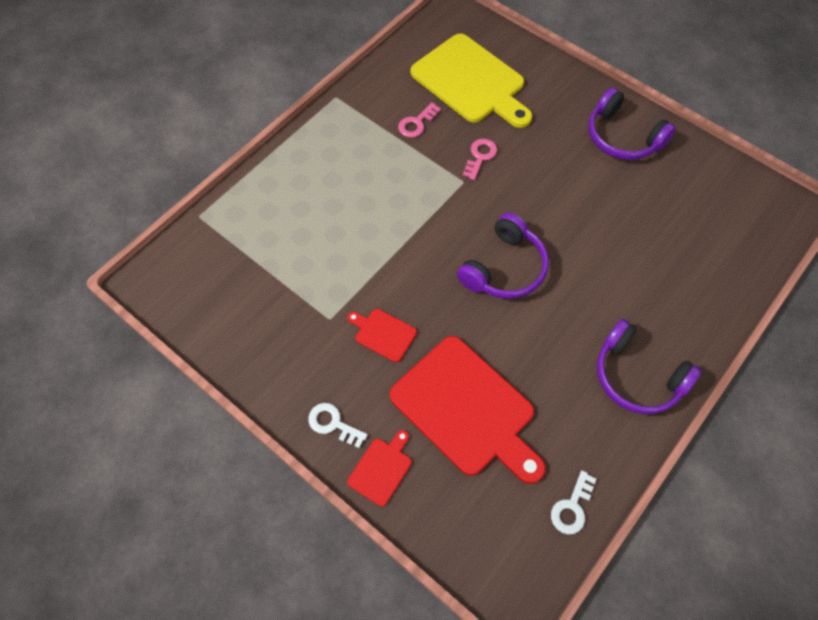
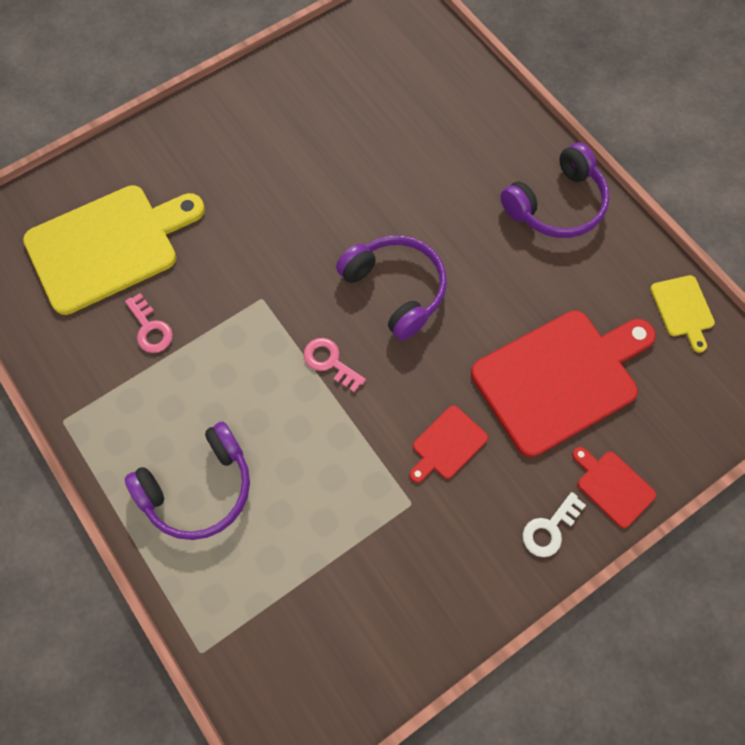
camera: 75 degrees left, 5 degrees up
(480, 156) = (231, 269): pink key -> pink key (330, 362)
(572, 507) = (683, 309): white key -> yellow cutting board
(622, 137) = (258, 115): purple headphones -> purple headphones (198, 488)

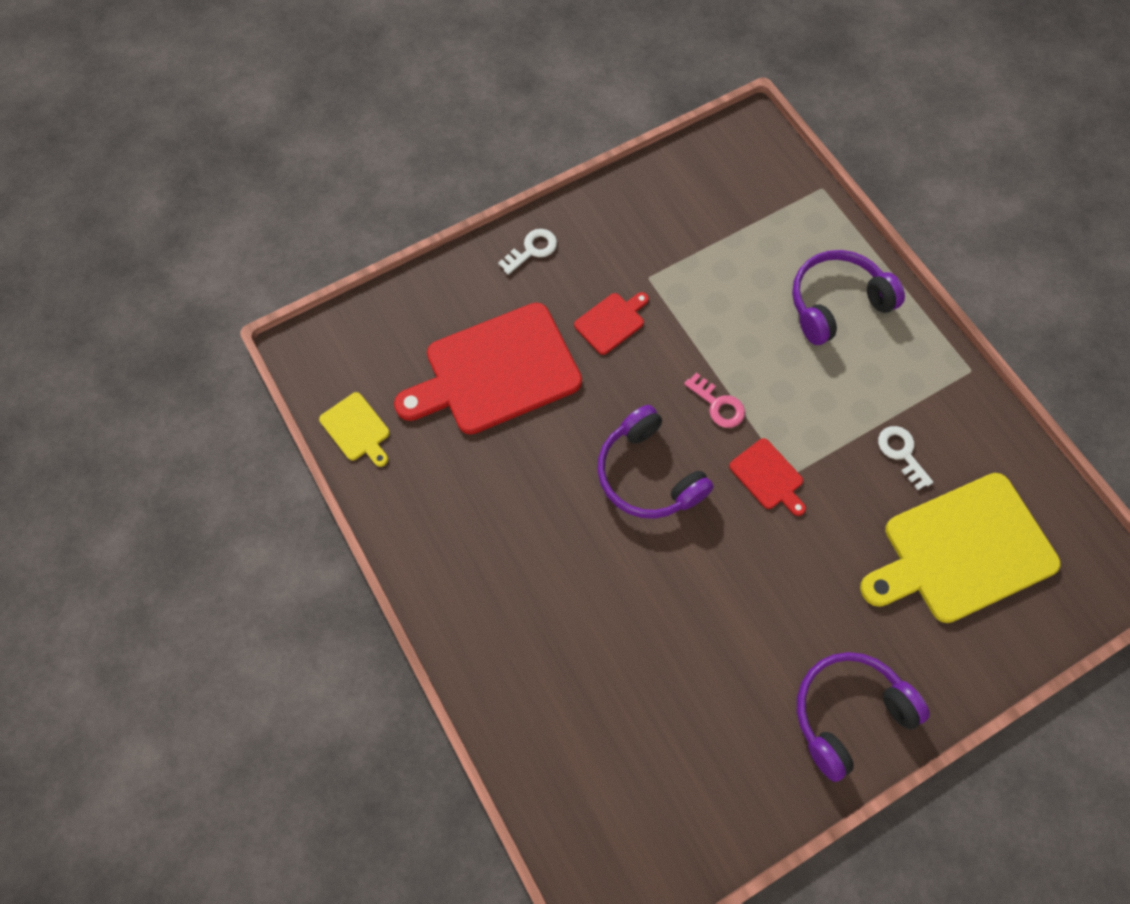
camera: 175 degrees left, 0 degrees up
(150, 328) = (901, 453): pink key -> white key
(556, 204) = (458, 560): purple headphones -> purple headphones (848, 713)
(613, 486) = (470, 277): red cutting board -> red cutting board (768, 476)
(683, 309) = (356, 429): yellow cutting board -> yellow cutting board turned 150 degrees clockwise

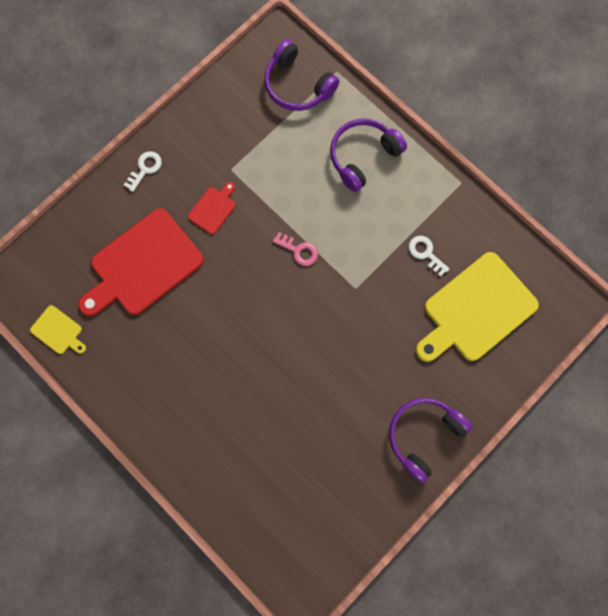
camera: 15 degrees left, 10 degrees up
(648, 474) = (263, 311): purple headphones -> purple headphones (297, 85)
(768, 476) = (342, 292): red cutting board -> none

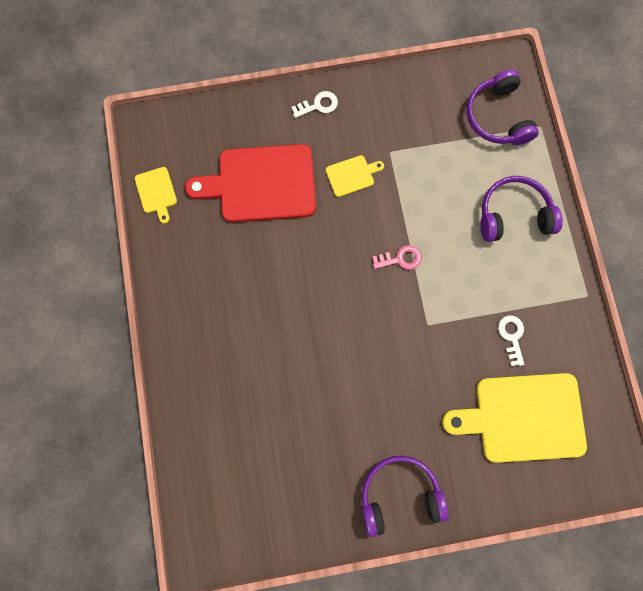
camera: 35 degrees right, 0 degrees up
(213, 209) = (352, 175): red cutting board -> yellow cutting board
(298, 250) = (400, 259): pink key -> pink key turned 75 degrees counterclockwise

